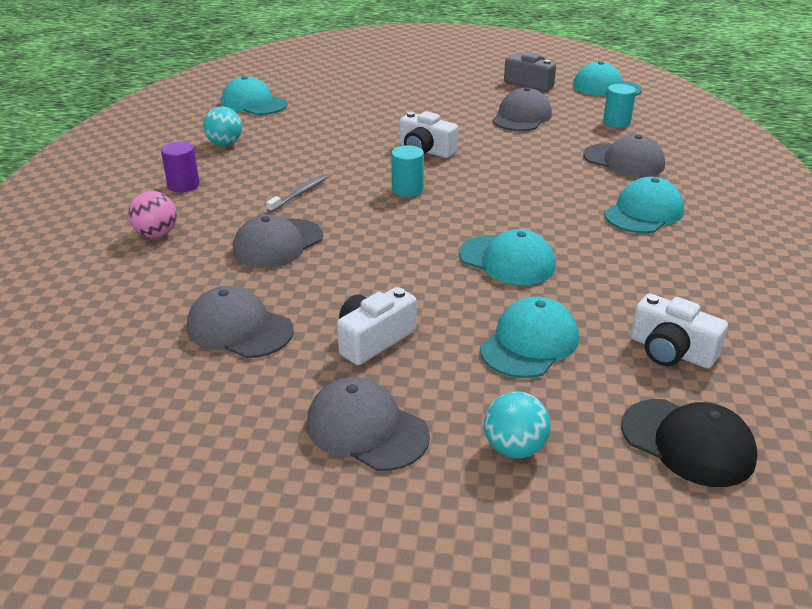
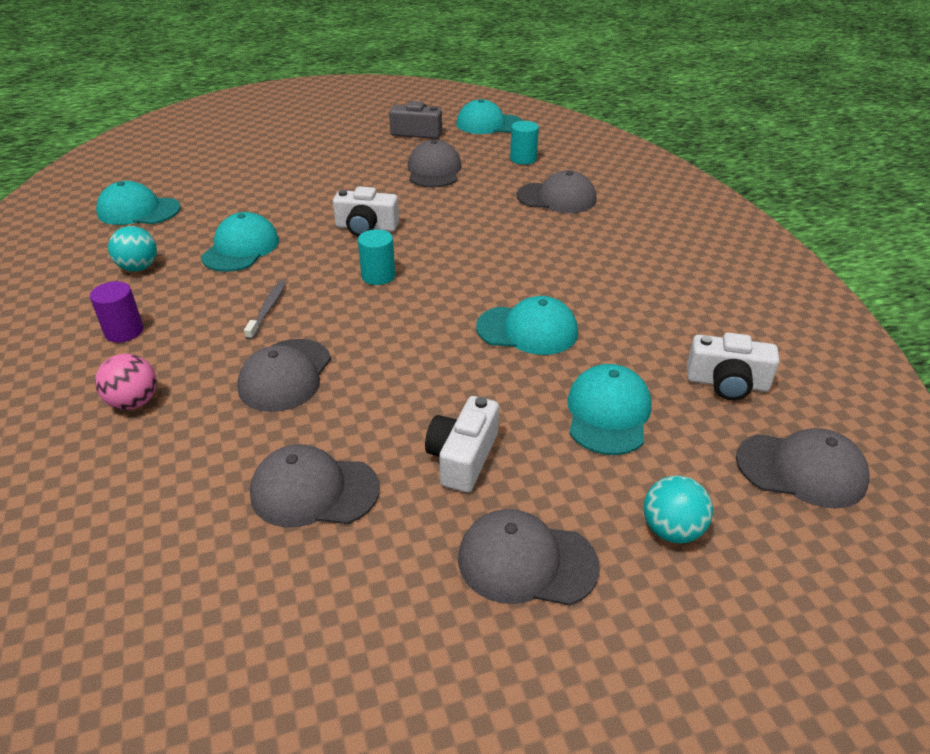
camera: 25 degrees left, 5 degrees up
(644, 212) = (610, 248): turquoise cap -> turquoise cap (241, 248)
(687, 442) = (801, 470): black cap -> grey cap

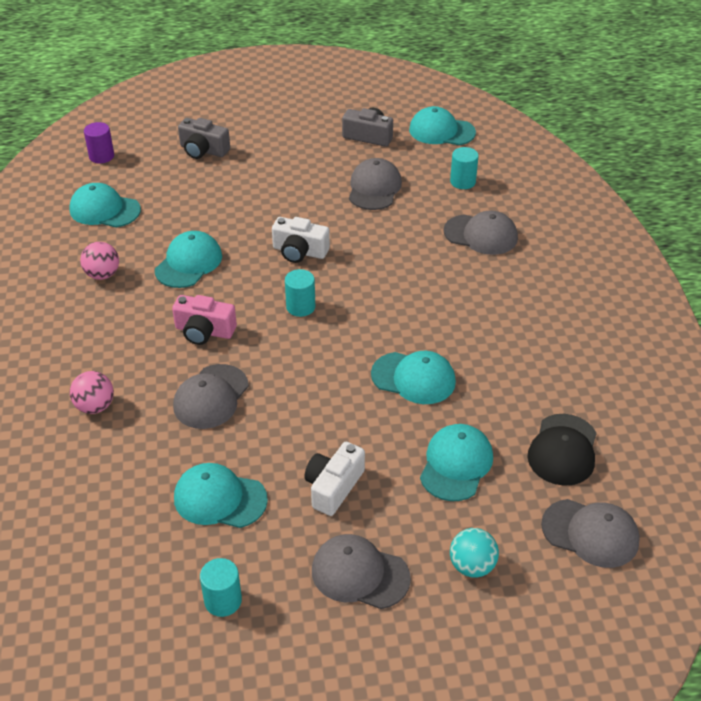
camera: 10 degrees right, 5 degrees up
(124, 331) = (89, 339): purple cylinder -> purple cylinder (101, 156)
(138, 268) = (102, 275): turquoise ball -> pink ball
(245, 155) = (203, 150): none -> grey camera
(268, 309) = (204, 331): grey toothbrush -> pink camera
(314, 491) = (220, 498): grey cap -> turquoise cap
(339, 628) = (223, 600): none -> turquoise cylinder
(727, 383) = (563, 450): white camera -> black cap

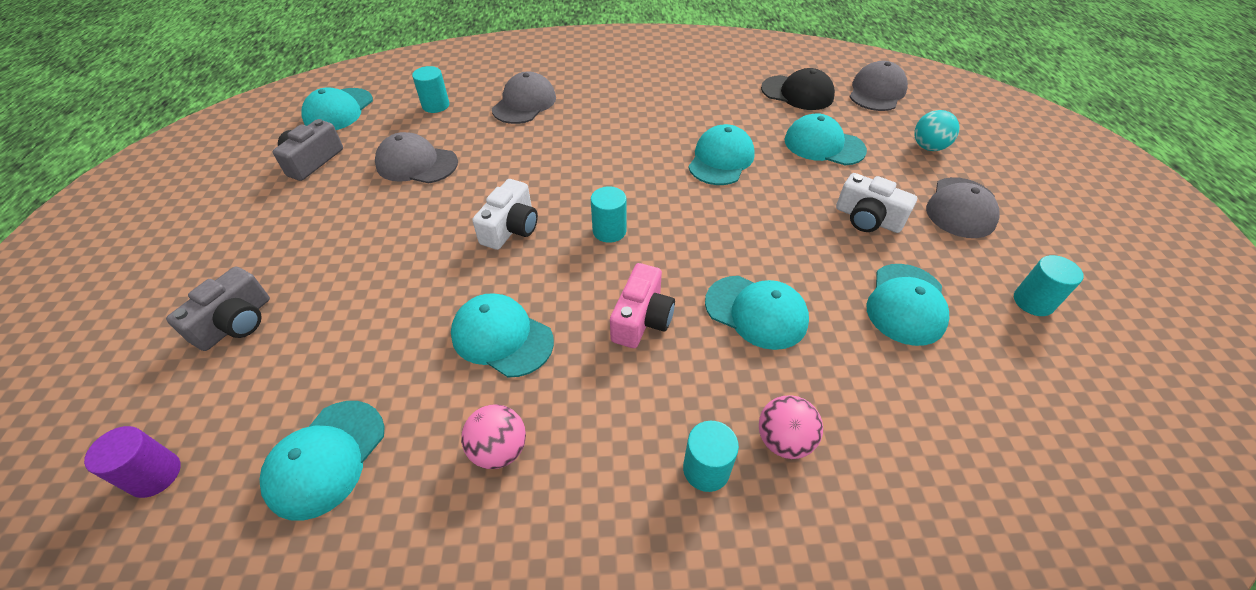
camera: 85 degrees left, 5 degrees up
(78, 367) = (706, 469): none -> turquoise cylinder
(211, 397) = (756, 312): grey cap -> turquoise cap

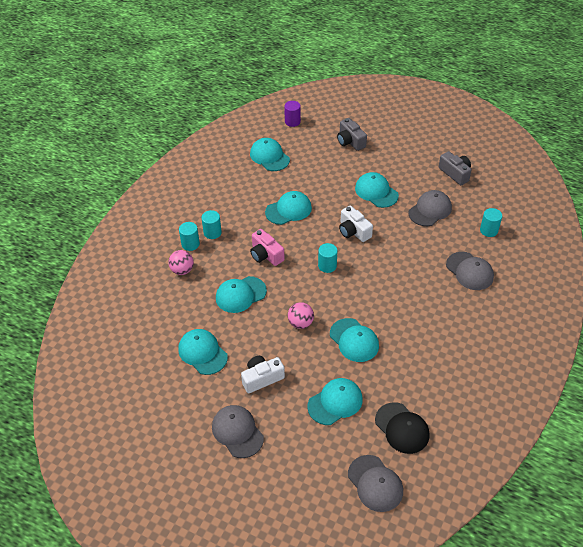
camera: 120 degrees right, 0 degrees up
(338, 110) = (505, 189): turquoise cap -> turquoise cap (376, 192)
(499, 450) = (240, 196): pink ball -> pink ball (300, 323)
(797, 93) = (402, 428): black cap -> black cap turned 90 degrees counterclockwise
(928, 147) = (296, 462): turquoise ball -> none
(1033, 302) = (164, 406): turquoise cylinder -> turquoise cylinder (212, 232)

